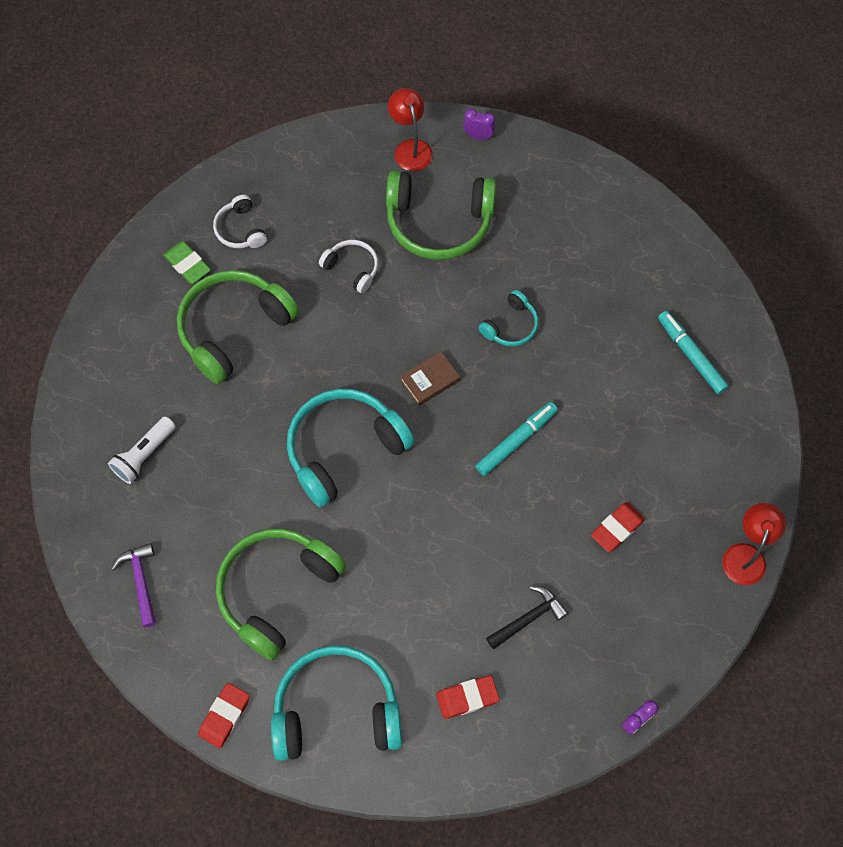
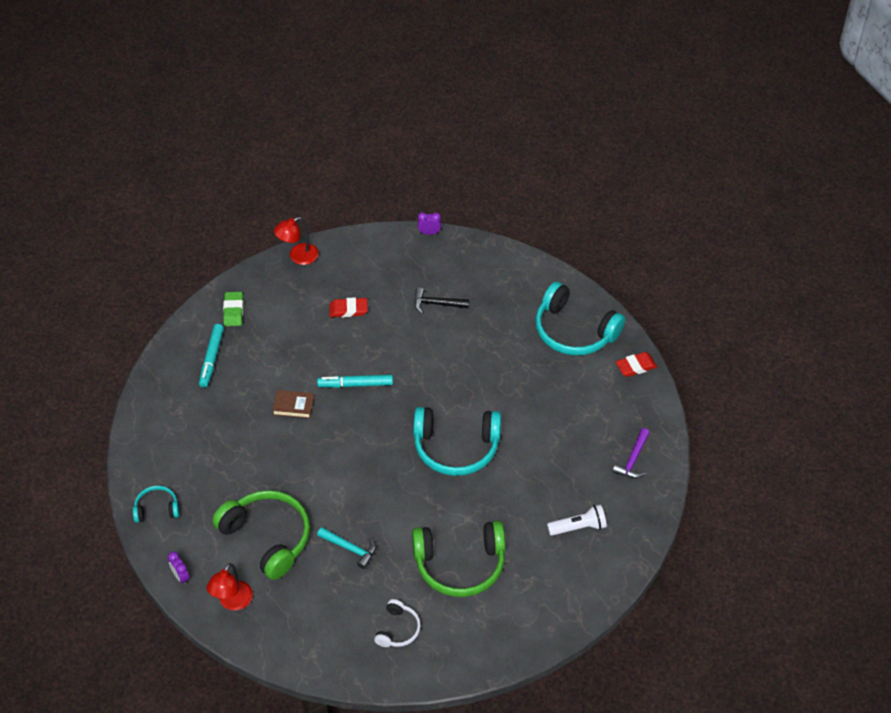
camera: 140 degrees left, 15 degrees down
(187, 264) = (454, 631): green eraser -> green eraser (233, 311)
(276, 591) = (559, 403): green headphones -> none
(352, 268) = (350, 549): white headphones -> turquoise hammer
(430, 380) = (370, 449): brown book -> brown book (293, 406)
(467, 698) = (502, 293): red eraser -> none
(511, 326) = (292, 445): turquoise headphones -> turquoise headphones (157, 508)

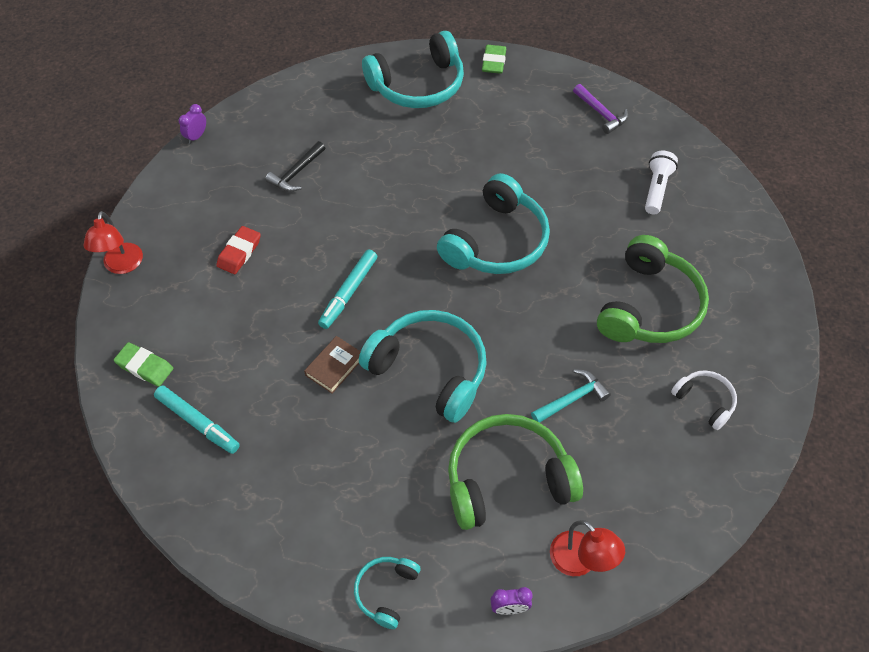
camera: 60 degrees left, 5 degrees up
(323, 458) = (430, 370): none -> turquoise headphones
(636, 366) = (493, 62): red eraser -> green eraser

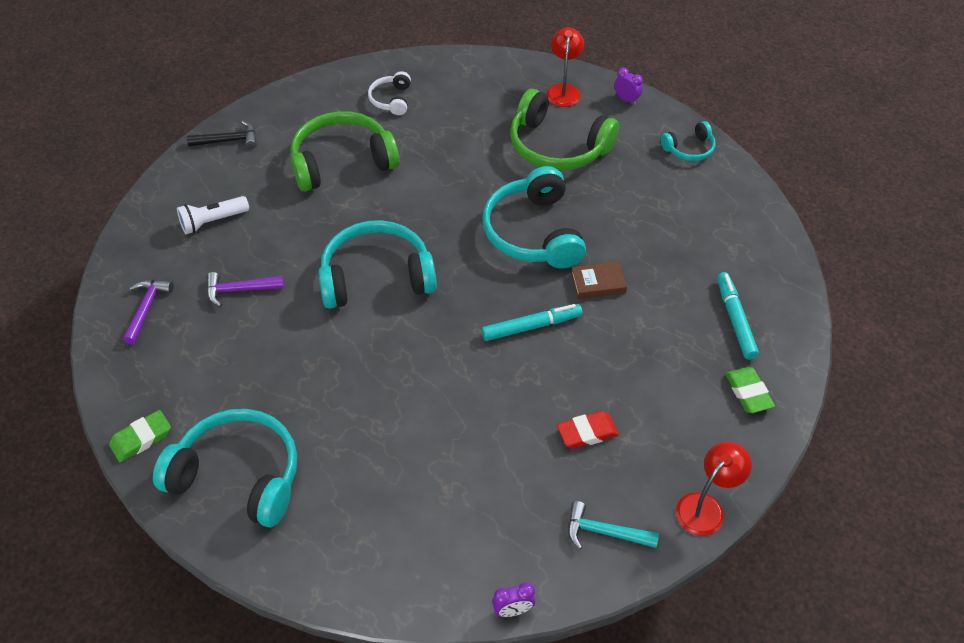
camera: 135 degrees left, 5 degrees down
(296, 173) = (459, 474): black hammer -> black hammer (228, 141)
(567, 164) = (239, 290): none -> purple hammer
(572, 399) = (465, 153): turquoise hammer -> turquoise hammer (604, 532)

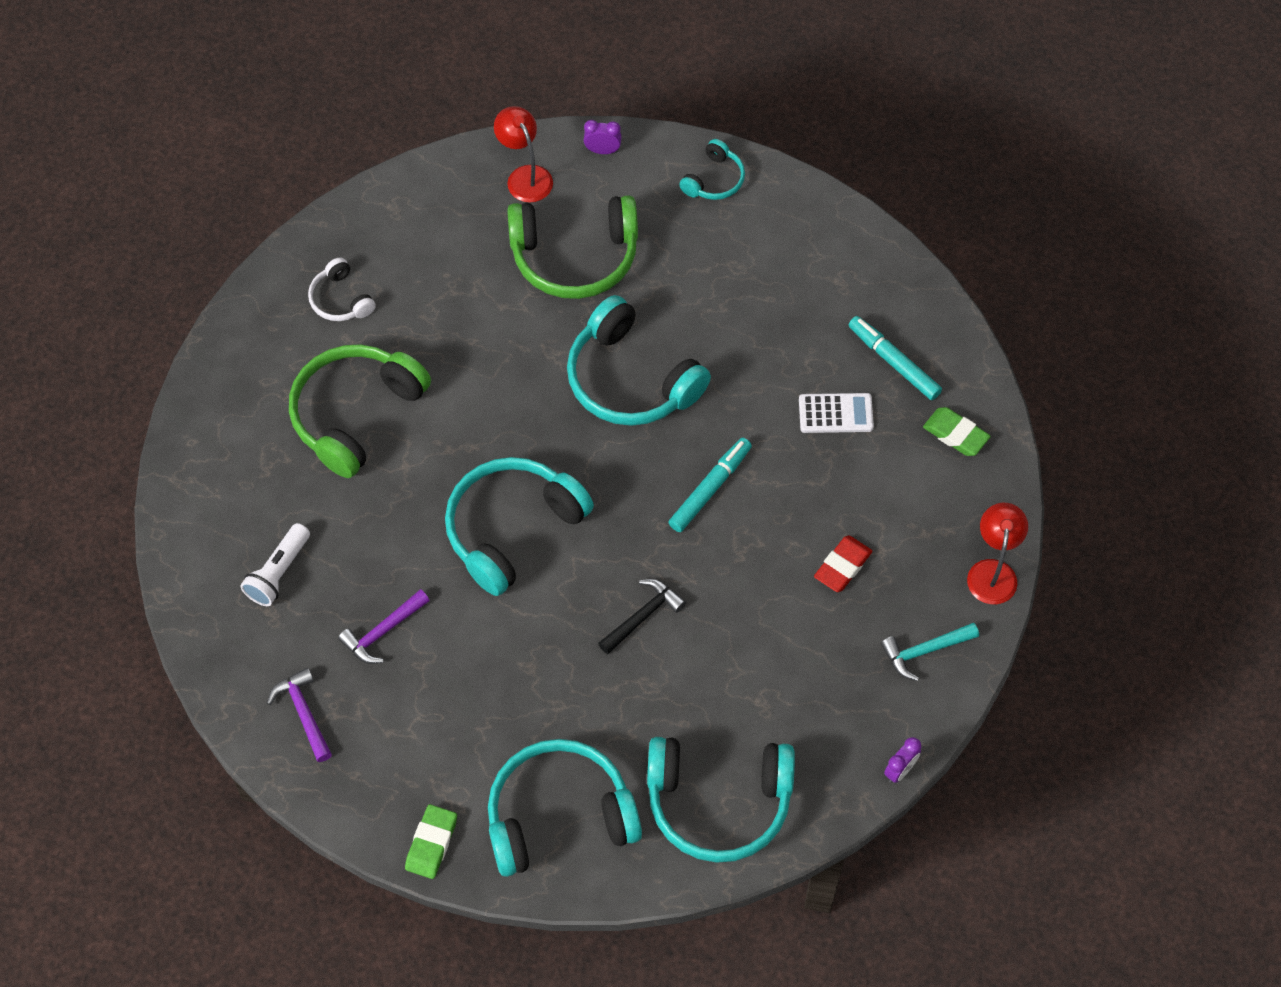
camera: 35 degrees left, 10 degrees up
(228, 141) = (200, 463): black hammer -> black hammer (643, 616)
(355, 541) = (718, 803): none -> turquoise headphones
(598, 283) = (738, 400): brown book -> none
(664, 329) = (835, 413): none -> white calculator

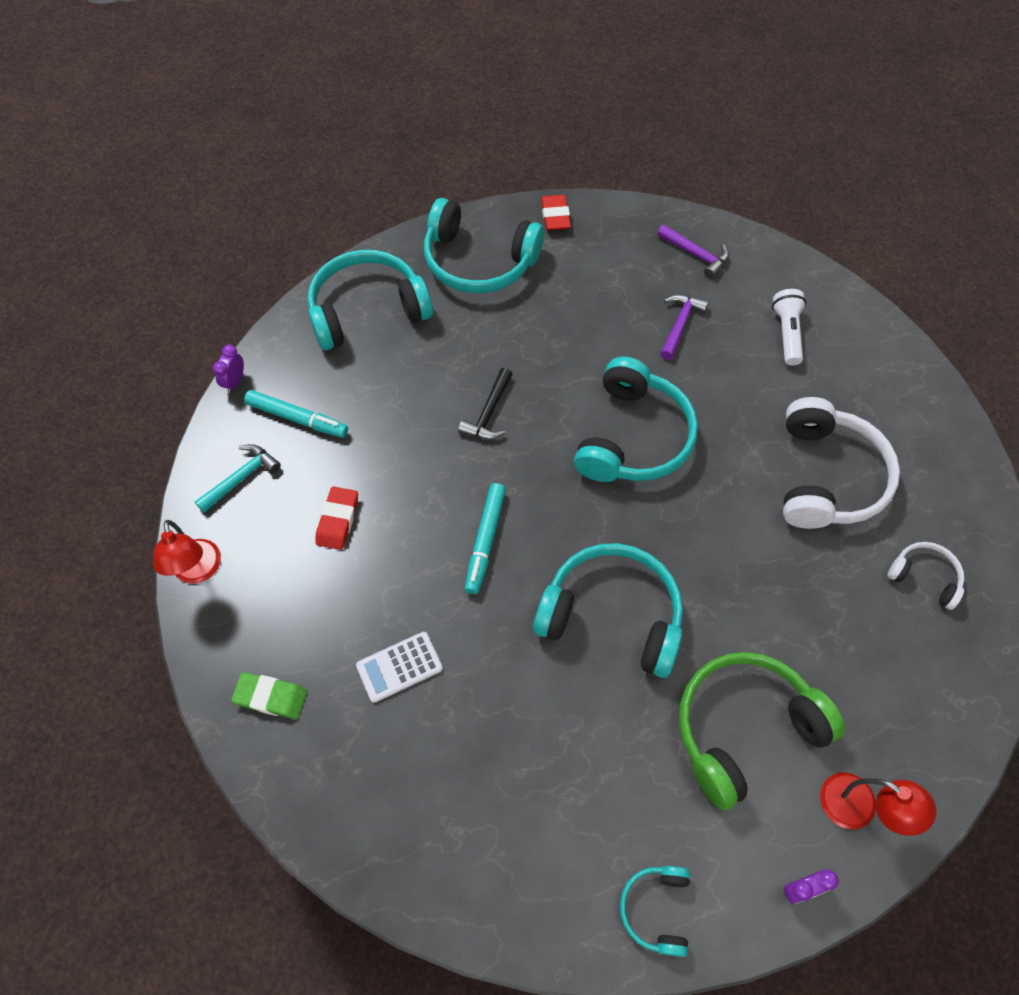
camera: 155 degrees right, 0 degrees up
(355, 414) = (827, 477): green headphones -> white headphones
(431, 843) = (555, 216): green eraser -> red eraser
(559, 815) = (478, 262): turquoise headphones -> turquoise headphones turned 60 degrees clockwise
(893, 362) = (361, 754): turquoise marker -> turquoise marker (297, 419)

